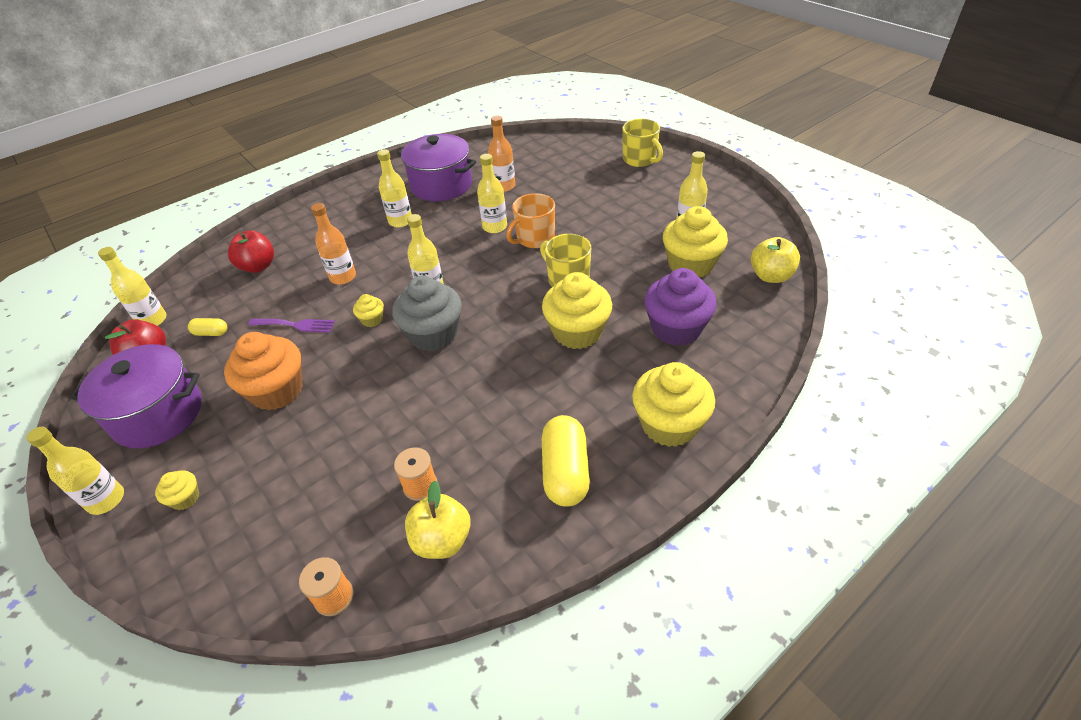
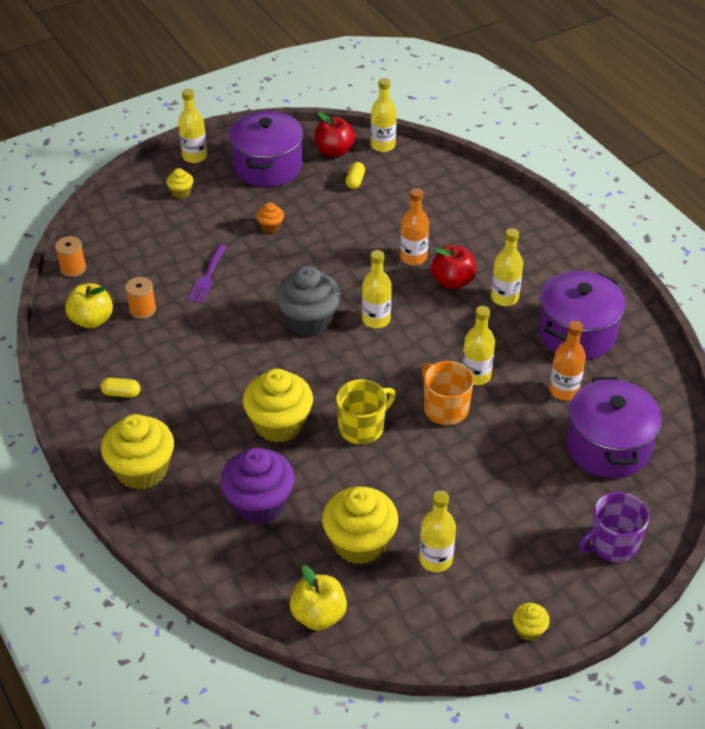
camera: 95 degrees right, 0 degrees up
(258, 266) = (446, 199): red apple -> red apple (452, 281)
(277, 391) = (270, 226): orange cupcake -> orange cupcake, size x0.46
(295, 325) = (350, 231): purple fork -> purple fork (207, 277)
(372, 320) = (342, 279): yellow cupcake -> yellow cupcake (529, 629)
(554, 166) = (608, 446): none -> purple pot
(565, 472) = (121, 393): yellow capsule -> yellow capsule, size x0.50
(640, 159) = (612, 544): yellow mug -> purple mug

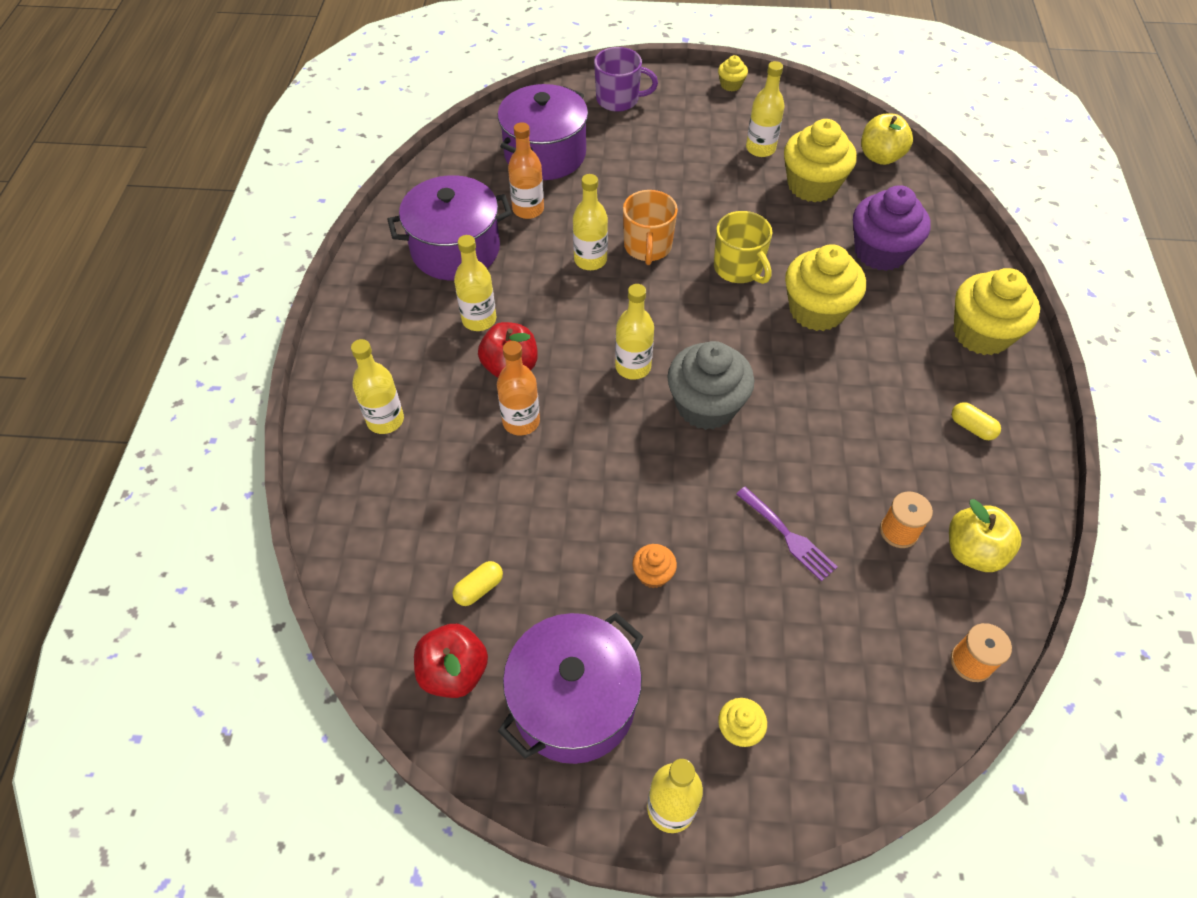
camera: 145 degrees left, 10 degrees up
(207, 277) = (788, 536): purple fork -> purple fork turned 90 degrees clockwise
(362, 427) = (738, 268): yellow mug -> yellow mug turned 120 degrees counterclockwise
(383, 145) = (378, 637): yellow bottle -> yellow bottle (385, 420)

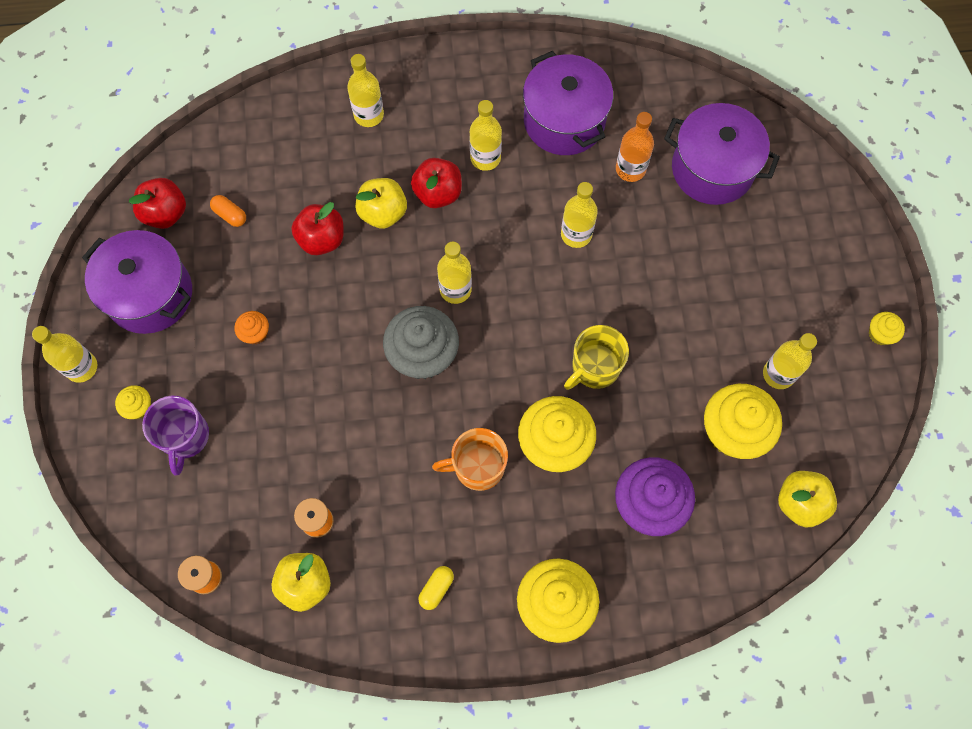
camera: 80 degrees right, 15 degrees up
(479, 588) = (230, 215): yellow capsule -> orange capsule
(521, 421) = (383, 213): orange bottle -> yellow apple
(540, 488) = (321, 239): none -> red apple
(618, 99) = (819, 223): purple mug -> purple mug (185, 437)
(647, 247) = (605, 281): orange mug -> orange mug (477, 466)
(788, 536) = (301, 432): purple fork -> none

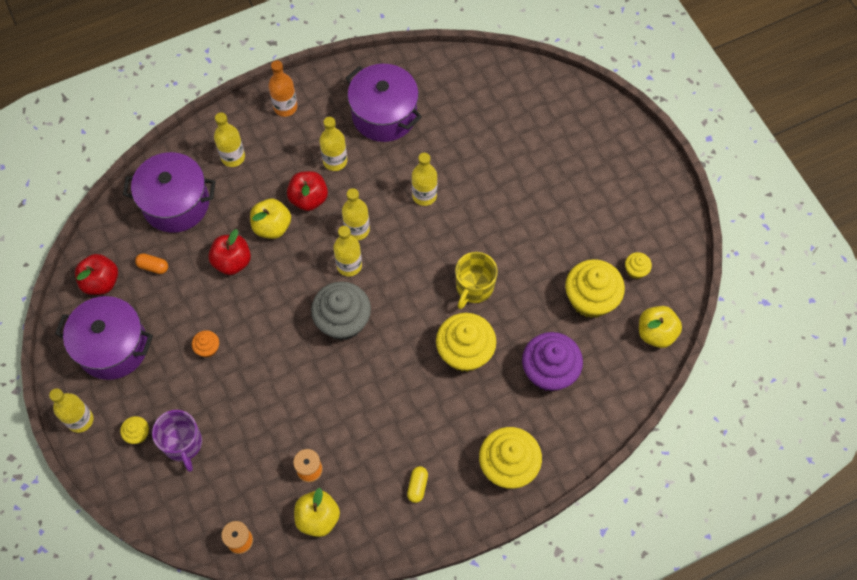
camera: 20 degrees left, 5 degrees down
(477, 466) = (415, 388): orange mug -> none
(630, 169) = (447, 135): orange bottle -> orange bottle (285, 107)
(712, 169) = (507, 115): purple pot -> purple pot (176, 203)
(778, 374) = (608, 248): yellow bottle -> yellow bottle (357, 230)
(880, 334) = (669, 195): yellow cupcake -> yellow cupcake (635, 270)

